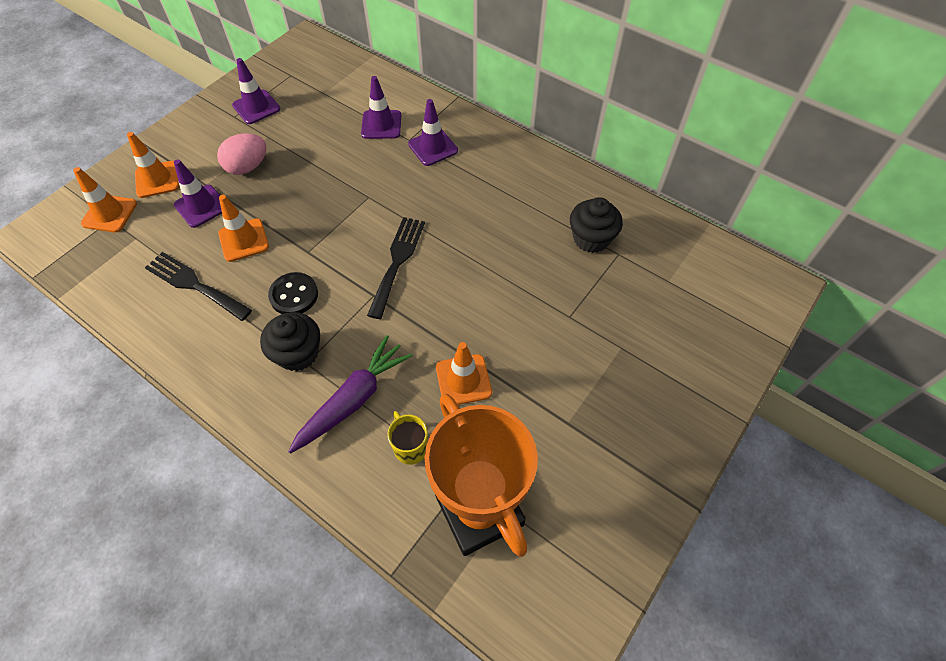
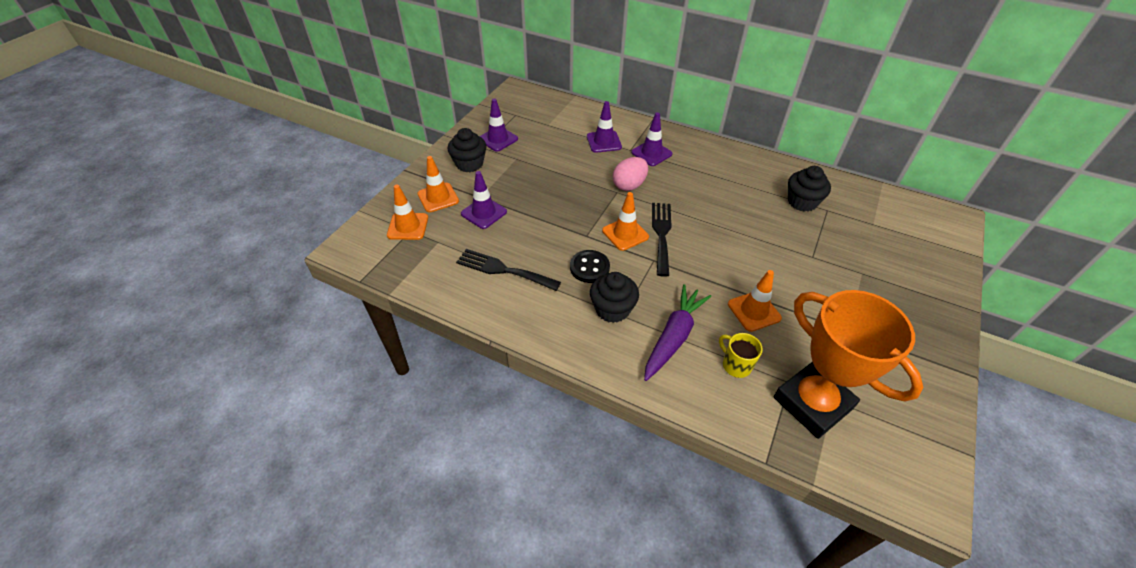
camera: 10 degrees left, 10 degrees down
(210, 138) = (469, 164): none -> black cupcake
(244, 240) = (530, 233): orange traffic cone -> orange traffic cone (625, 234)
(247, 167) = (509, 181): pink egg -> pink egg (629, 185)

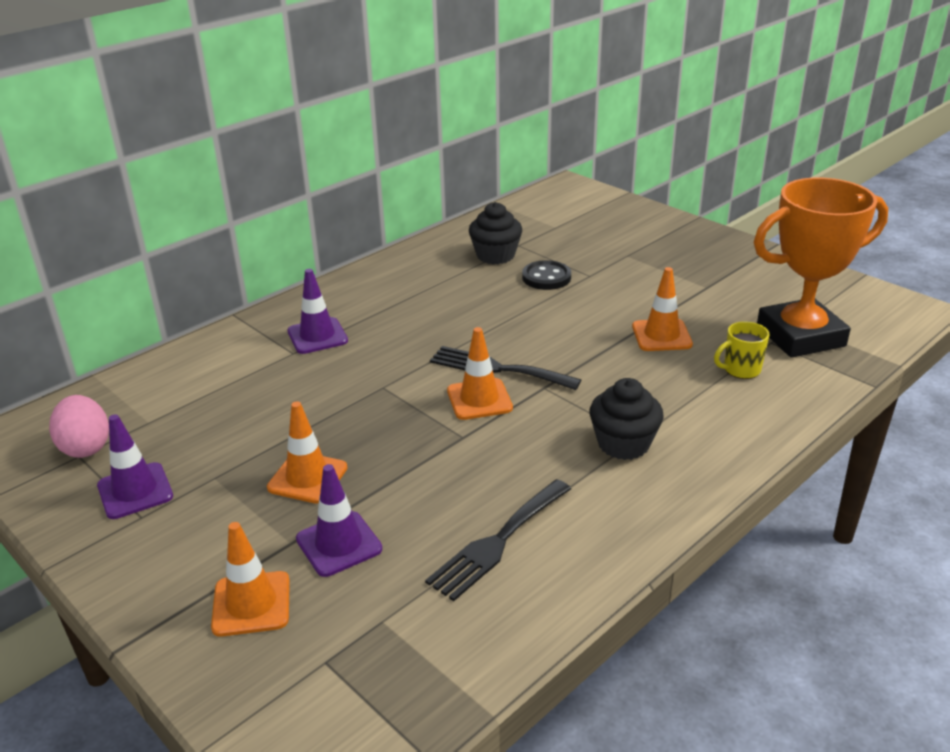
camera: 70 degrees left, 15 degrees down
(408, 226) = (311, 664): orange traffic cone -> orange traffic cone (307, 478)
(469, 164) = (180, 542): black cupcake -> none
(589, 267) = (533, 447): black button -> black button (546, 277)
(604, 142) = (252, 373): purple traffic cone -> none
(629, 185) = (376, 372): pink egg -> pink egg (86, 447)
(673, 337) = (686, 404): purple carrot -> none

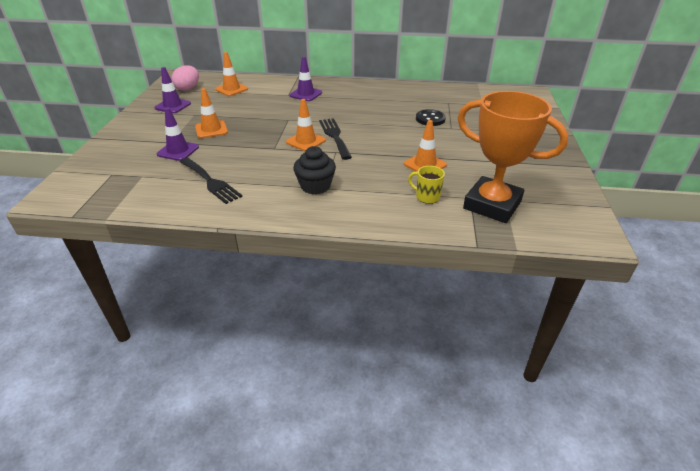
camera: 50 degrees right, 5 degrees up
(251, 604) = (131, 149): orange traffic cone -> orange traffic cone (231, 89)
(495, 255) = (429, 101): black cupcake -> none
(498, 542) = (210, 182): black fork -> black fork turned 135 degrees counterclockwise

